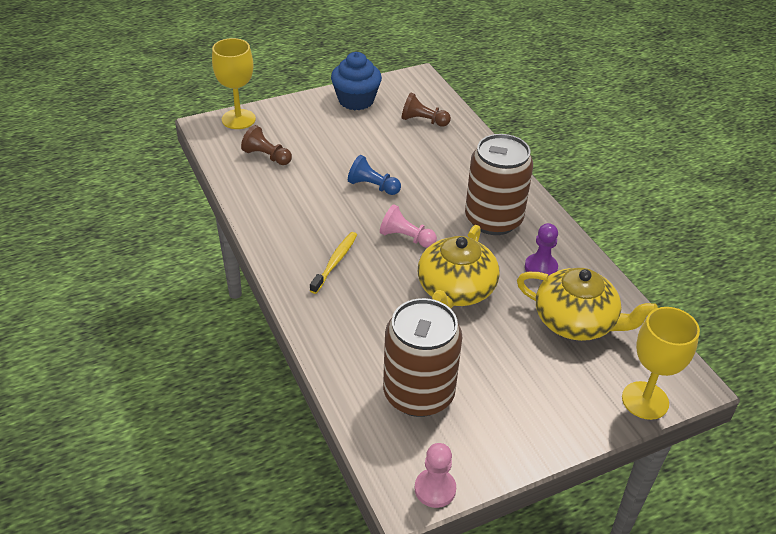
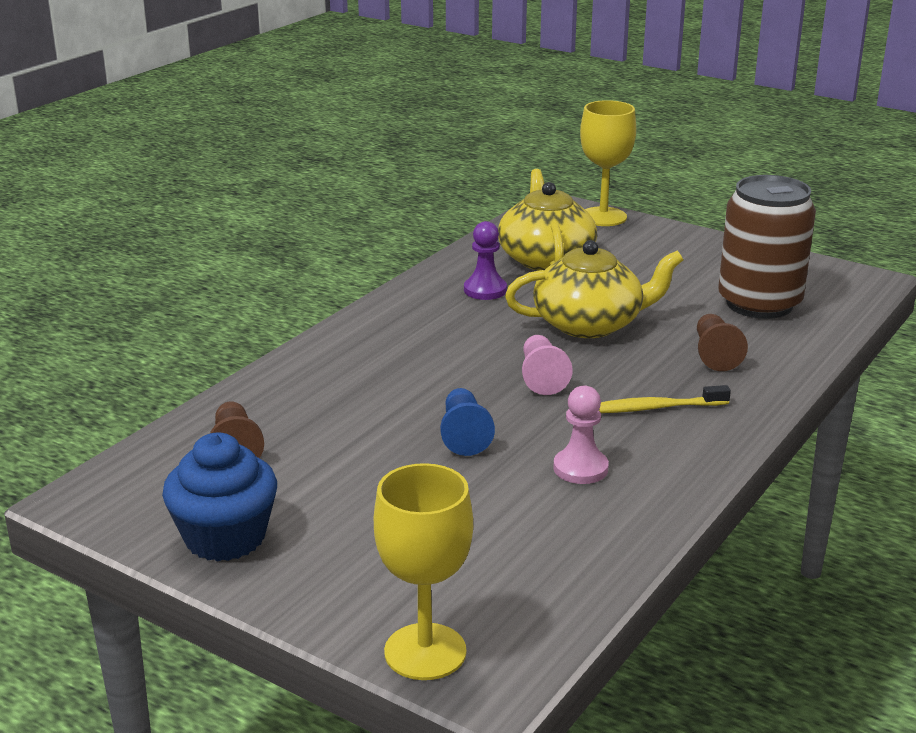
camera: 120 degrees left, 15 degrees down
(267, 156) = (503, 561): brown pawn -> brown pawn (715, 354)
(435, 489) = (840, 271): pink pawn -> pink pawn (580, 468)
(493, 220) = (431, 334): brown can -> none

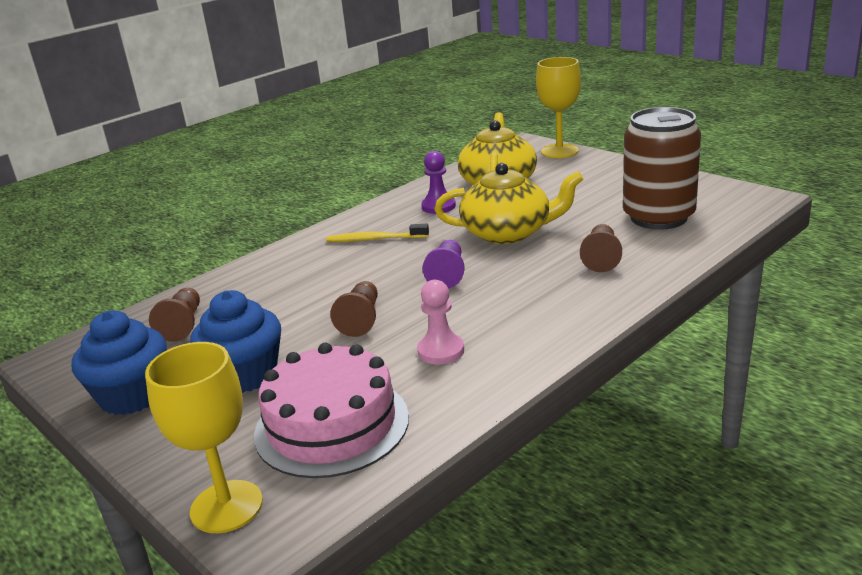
camera: 15 degrees right, 0 degrees up
(357, 506) = (245, 375): none -> blue cupcake
(464, 435) = (361, 319): blue pawn -> brown pawn
(497, 557) = (332, 425): none -> pink cake
(541, 377) = (447, 274): pink pawn -> purple pawn
(654, 408) = (528, 302): yellow toothbrush -> yellow toothbrush (375, 239)

